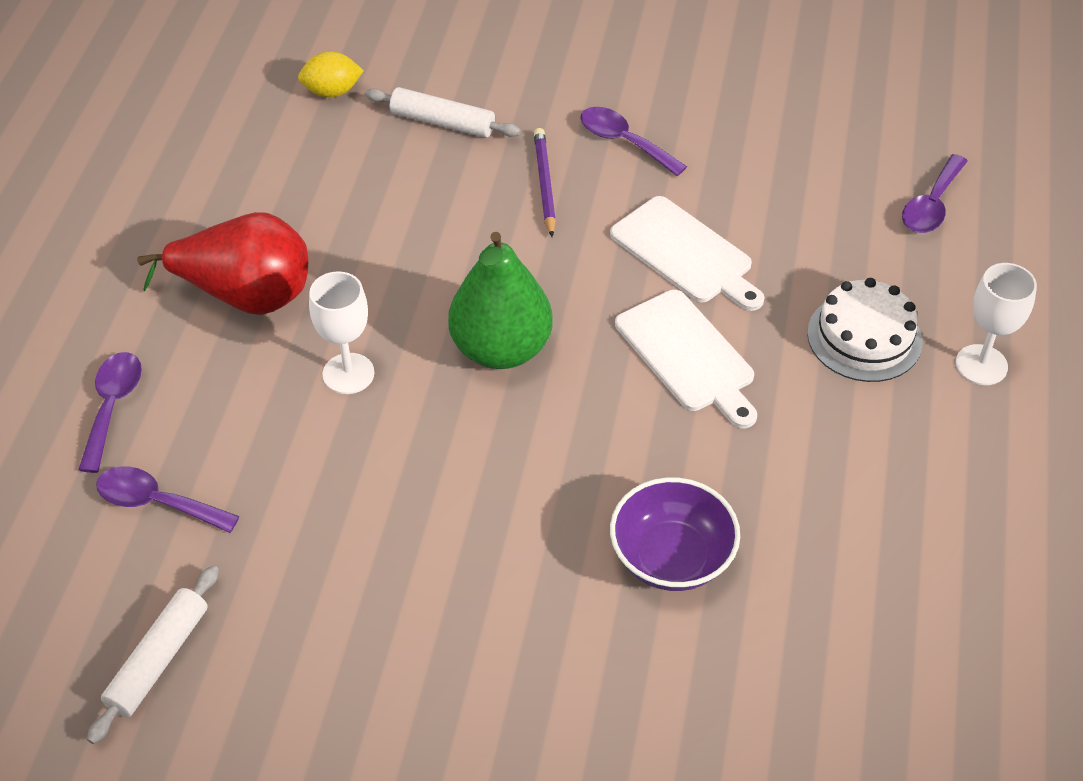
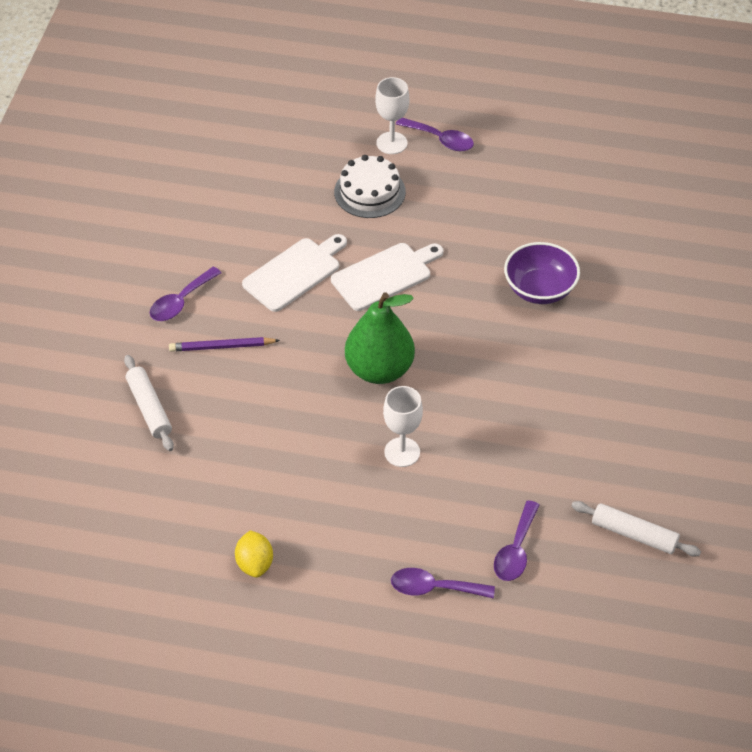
camera: 90 degrees left, 0 degrees up
(245, 295) = (328, 518): red pear -> none
(332, 92) = (105, 481): yellow lemon -> yellow lemon (255, 564)
(442, 122) = (149, 408): white rolling pin -> white rolling pin turned 45 degrees counterclockwise
(931, 205) = (256, 149): purple spoon -> purple spoon (441, 139)

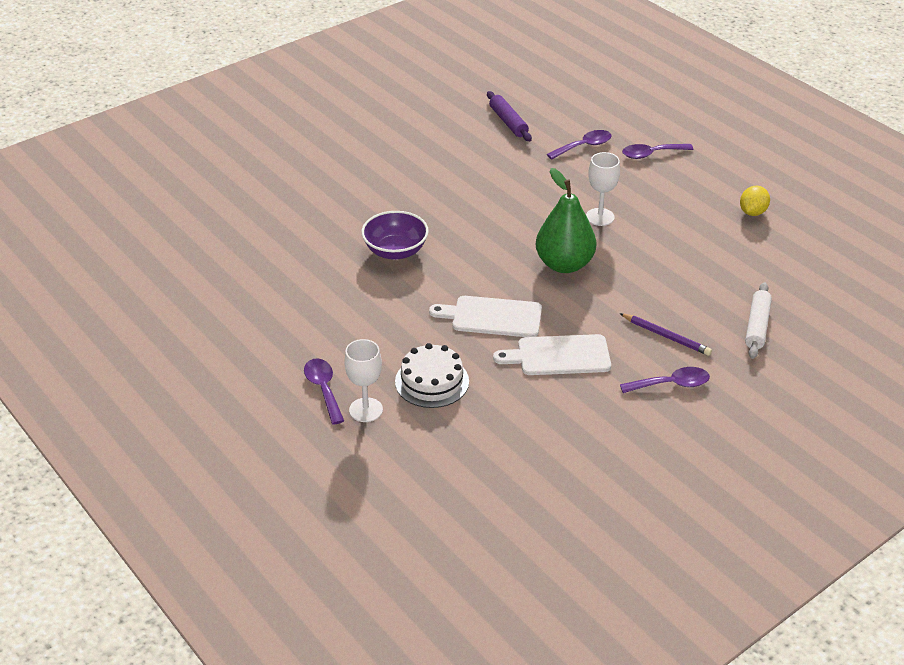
camera: 140 degrees left, 10 degrees down
(434, 588) = (651, 154): purple spoon -> purple spoon turned 120 degrees clockwise
(634, 534) = (508, 122): white rolling pin -> purple rolling pin

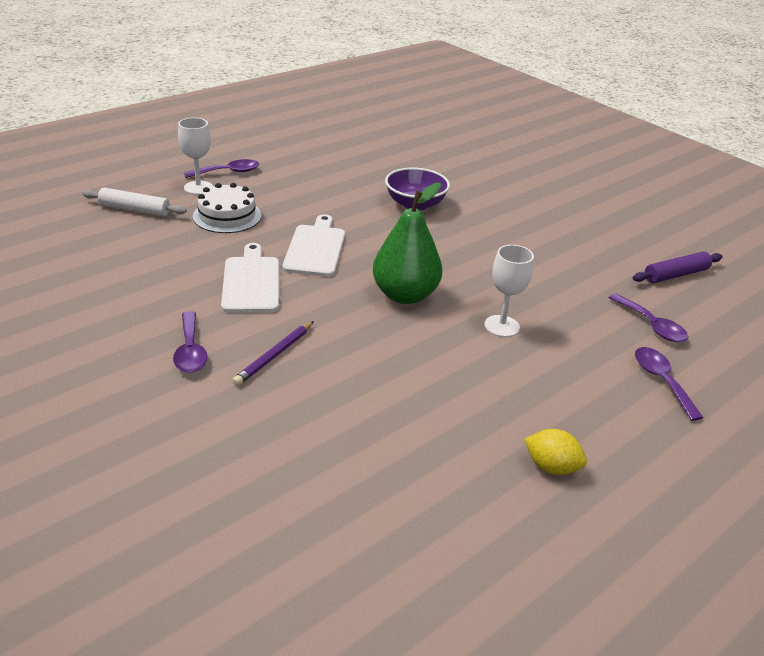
camera: 85 degrees right, 5 degrees down
(757, 326) = (287, 435): white rolling pin -> white rolling pin (135, 209)

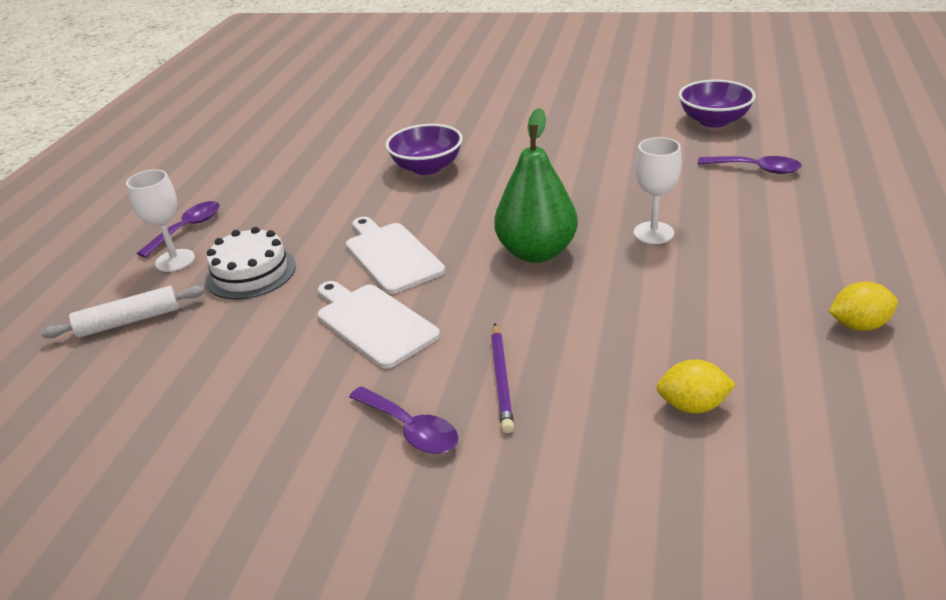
camera: 30 degrees left, 0 degrees up
(360, 440) = (692, 405): none -> yellow lemon
(661, 381) = (825, 208): purple spoon -> none
(675, 274) = (713, 121): purple rolling pin -> purple bowl

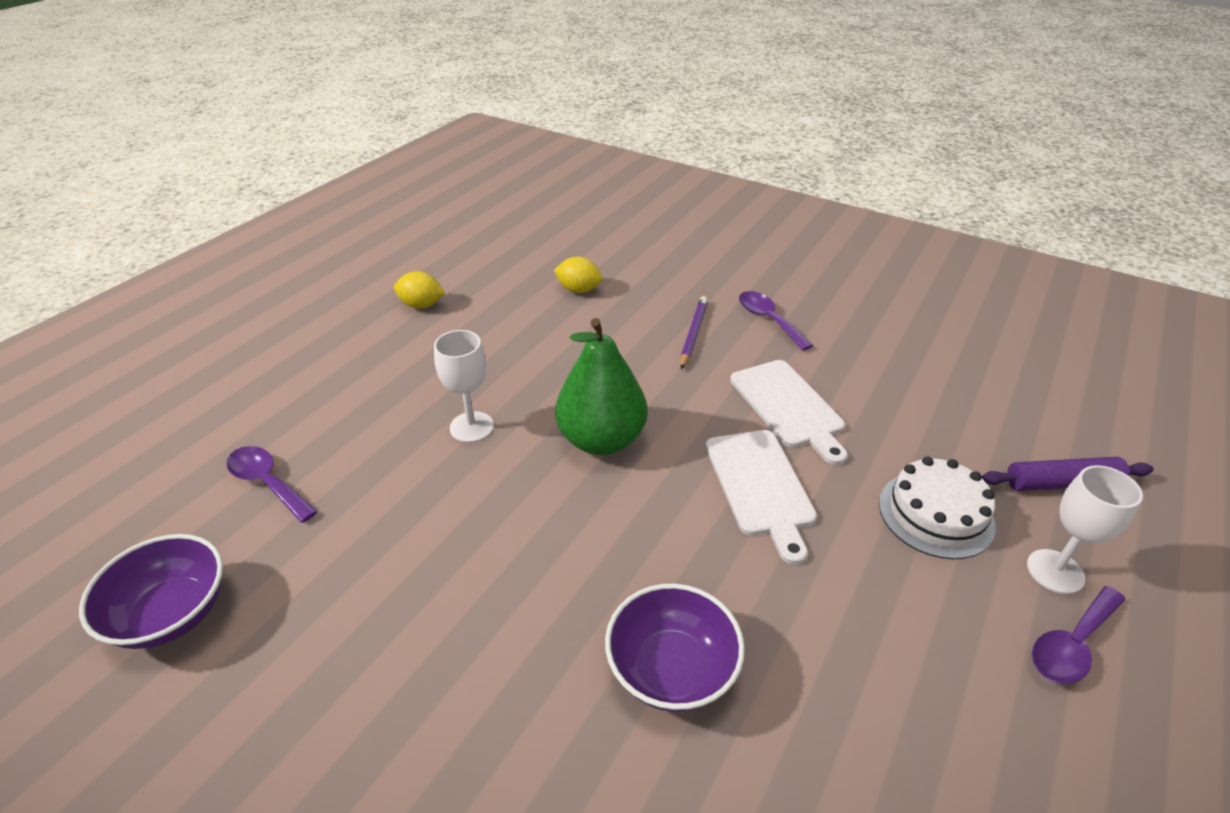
camera: 165 degrees left, 5 degrees up
(129, 321) = (1062, 483): white rolling pin -> purple rolling pin

